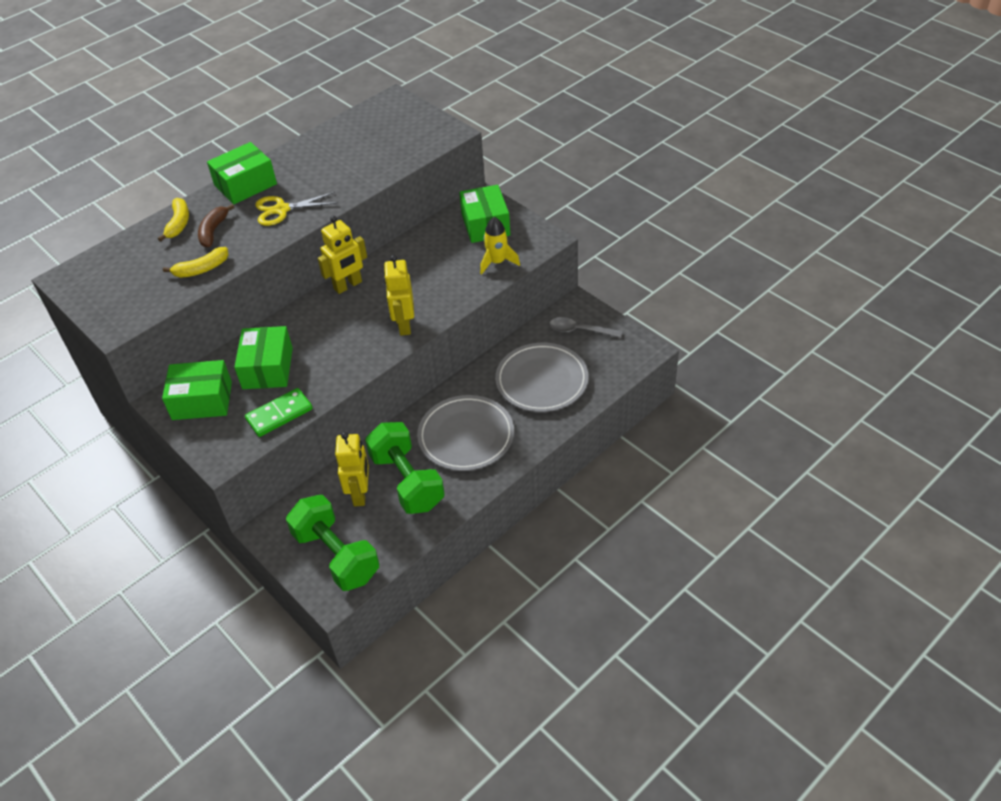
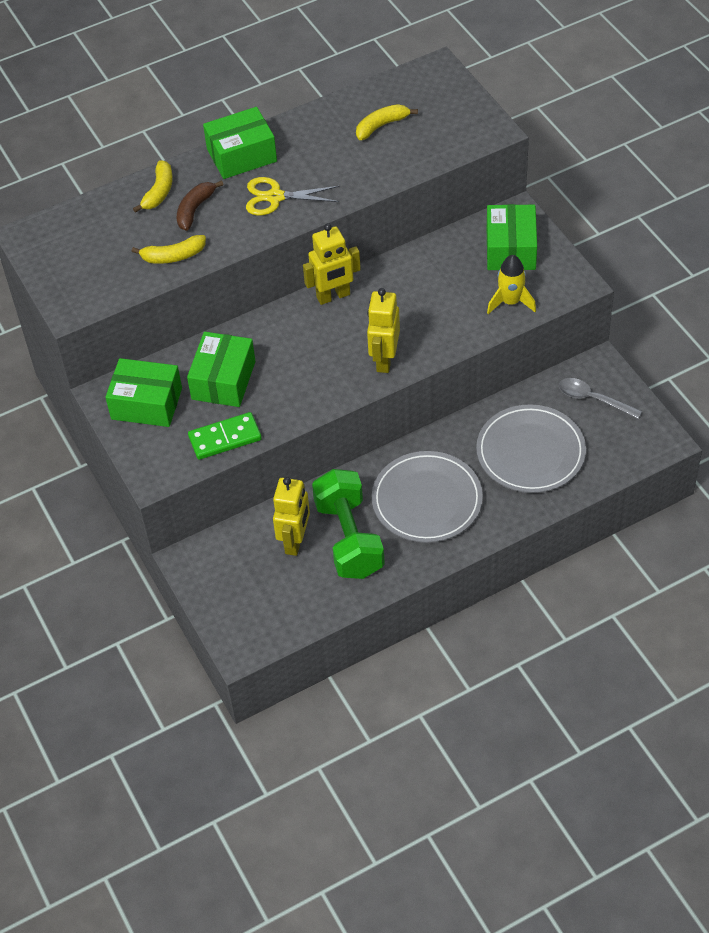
camera: 15 degrees right, 5 degrees up
(336, 555) = (255, 604): green dumbbell -> none
(359, 144) = (381, 126): none -> yellow banana

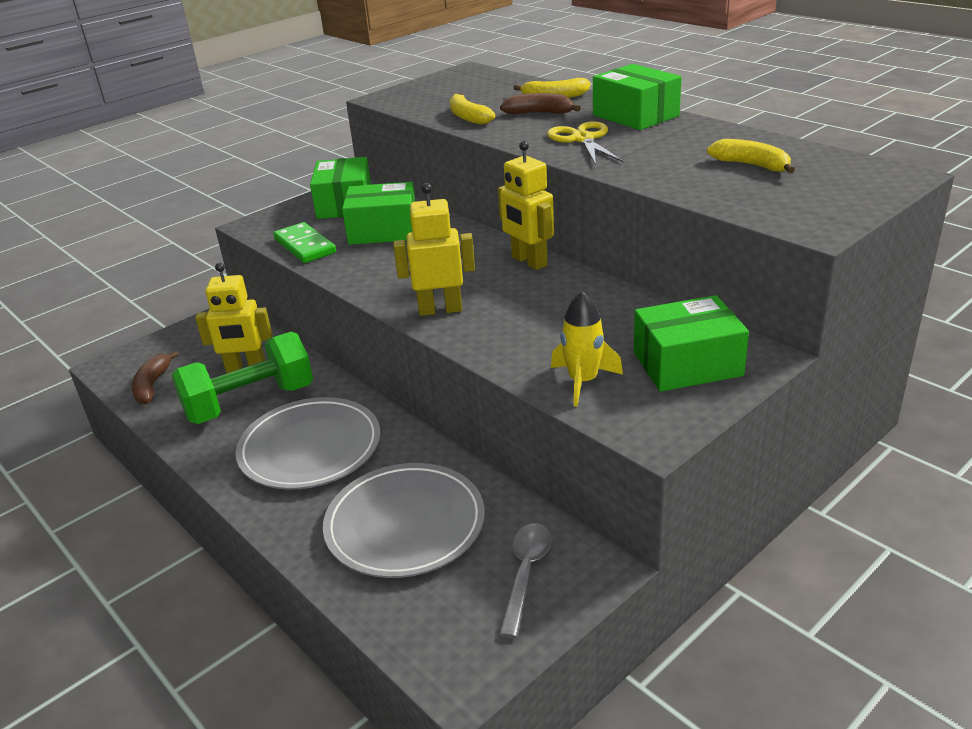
camera: 75 degrees right, 20 degrees down
(290, 611) = (152, 385): none -> brown banana

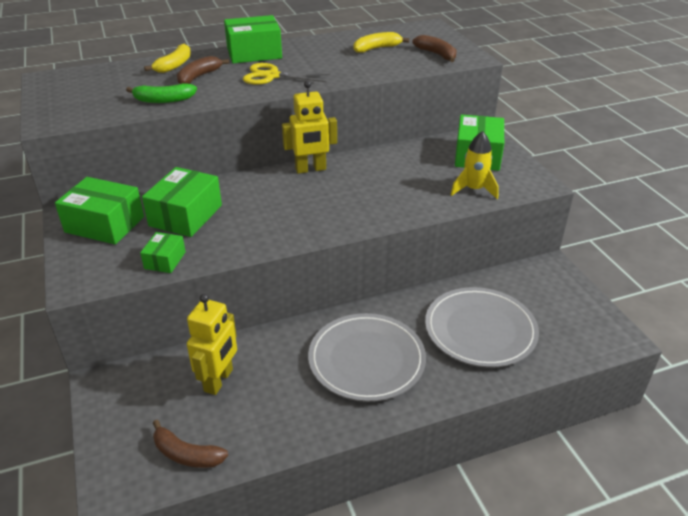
camera: 70 degrees left, 5 degrees up
(250, 403) = (276, 386): green dumbbell -> none
(304, 246) = (165, 260): green domino -> green box
(440, 309) = (344, 217): yellow robot -> none
(468, 117) = (163, 100): yellow banana -> green banana
(525, 574) = (545, 293): grey spoon -> none
(791, 203) = (437, 54): none -> brown banana

